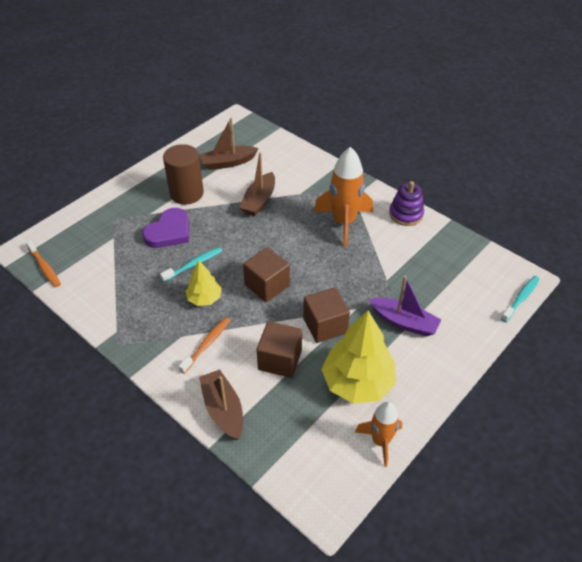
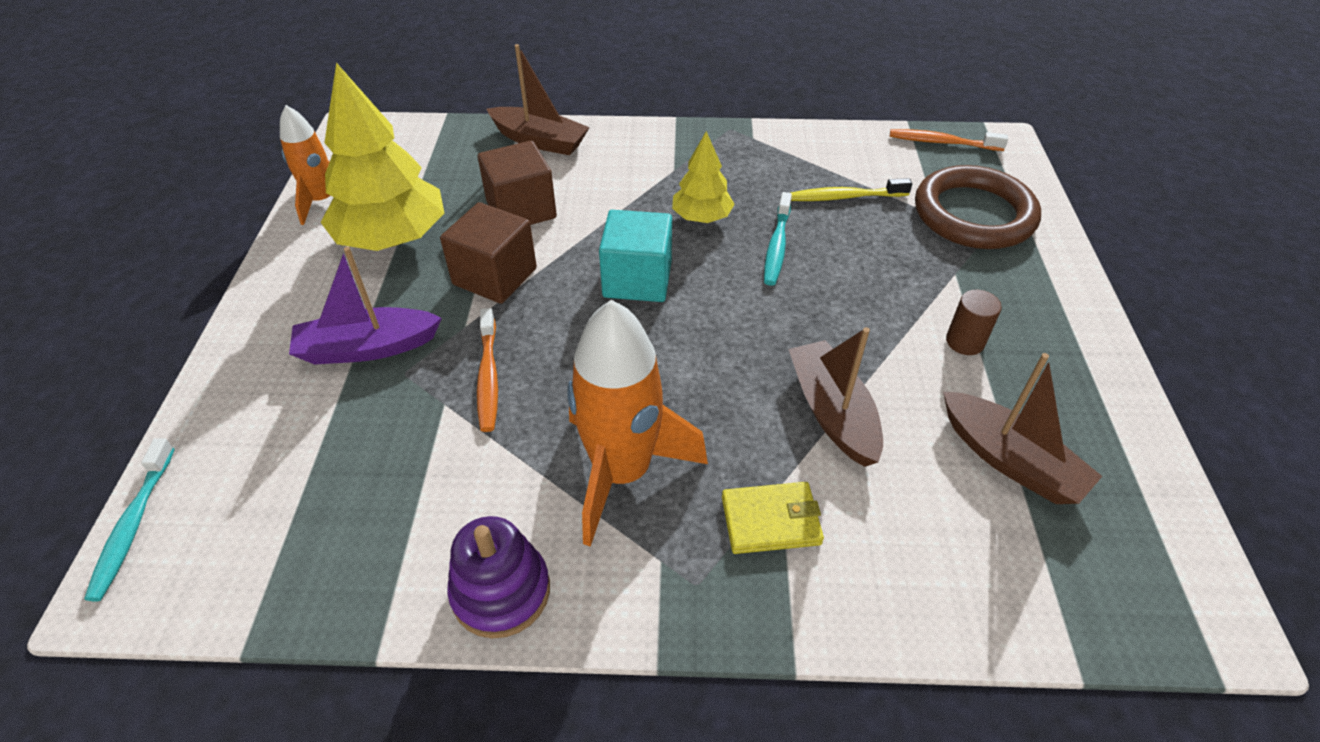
camera: 140 degrees right, 0 degrees up
(100, 228) = (973, 214): none -> brown ring
(132, 268) = (845, 197): none -> yellow toothbrush
(169, 232) = (882, 266): purple heart -> none
(186, 193) = (965, 341): brown cylinder -> brown cylinder, size x0.48
(207, 344) = (631, 178): orange toothbrush -> orange toothbrush (488, 377)
(228, 163) = (1010, 460): brown boat -> brown boat turned 105 degrees clockwise
(267, 285) = (637, 279): brown cube -> turquoise cube
(313, 188) = (771, 520): none -> yellow wallet

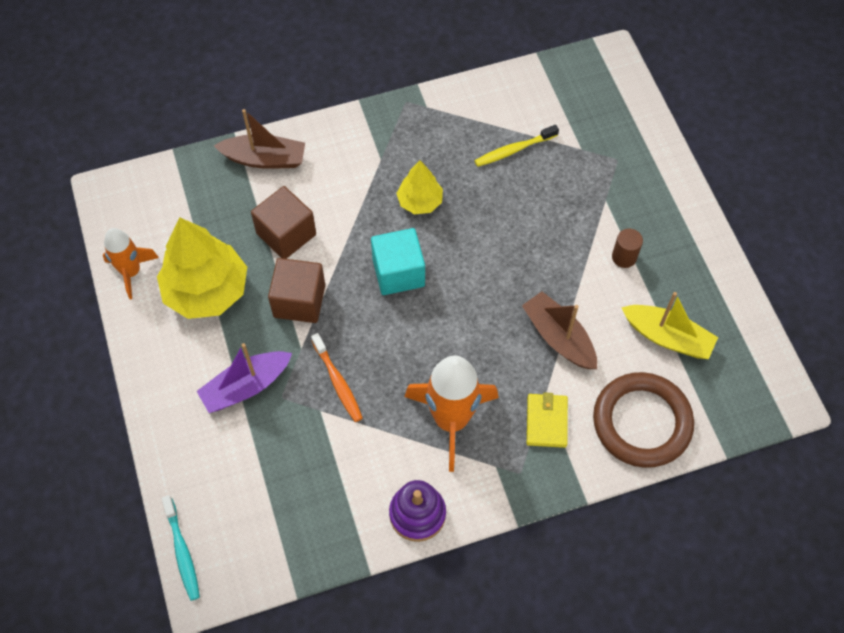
camera: 20 degrees left, 15 degrees up
(771, 520) = (546, 421): yellow wallet -> yellow wallet turned 60 degrees counterclockwise
(777, 246) = (481, 212): turquoise toothbrush -> none
(942, 142) = (567, 71): orange toothbrush -> none
(973, 214) = (606, 140): brown ring -> brown ring (642, 422)
(1010, 460) = (667, 337): brown boat -> yellow boat

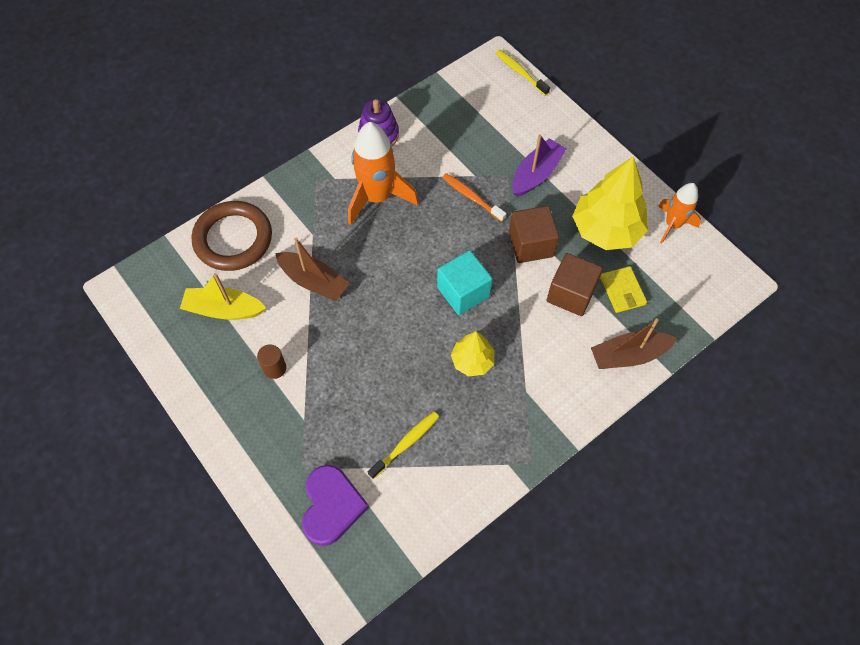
camera: 160 degrees right, 0 degrees up
(182, 552) = (520, 72): turquoise toothbrush -> yellow toothbrush
(546, 421) = (306, 218): yellow wallet -> yellow wallet (622, 291)
(598, 122) = (331, 506): none -> purple heart

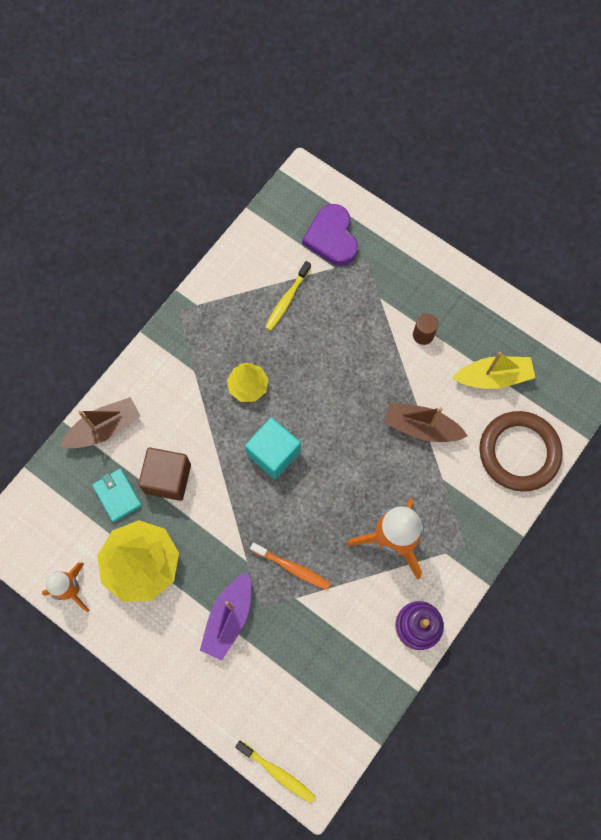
camera: 165 degrees right, 10 degrees up
(531, 244) = (217, 525): brown cube -> none
(622, 291) = (117, 495): yellow wallet -> turquoise wallet

